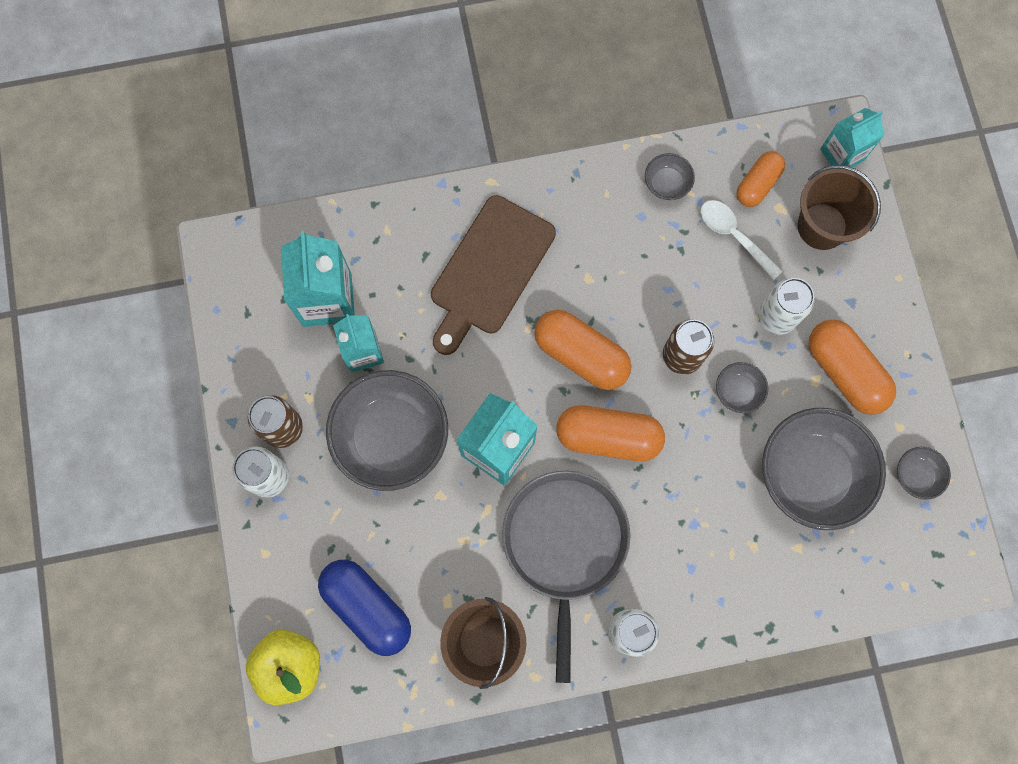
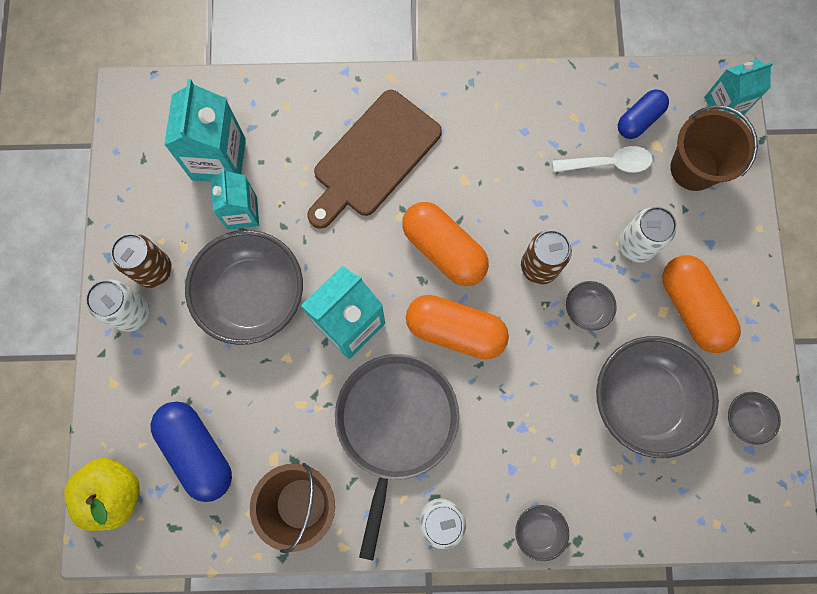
camera: 10 degrees right, 0 degrees up
(667, 183) = (554, 105): grey bowl -> grey bowl (538, 531)
(733, 236) = (608, 163): white spoon -> white spoon turned 120 degrees clockwise
(757, 184) = (639, 120): orange capsule -> blue capsule

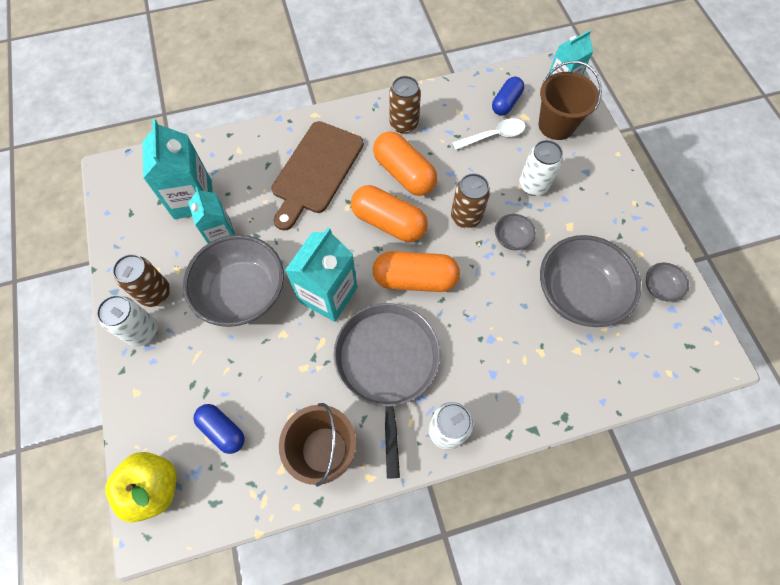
camera: 15 degrees left, 10 degrees down
(197, 451) = (222, 430): blue capsule -> blue capsule, size x0.63
(499, 118) = (403, 124): none -> brown can
(538, 531) = (530, 417): grey bowl -> none
(692, 308) = (590, 219): orange capsule -> orange capsule (404, 173)

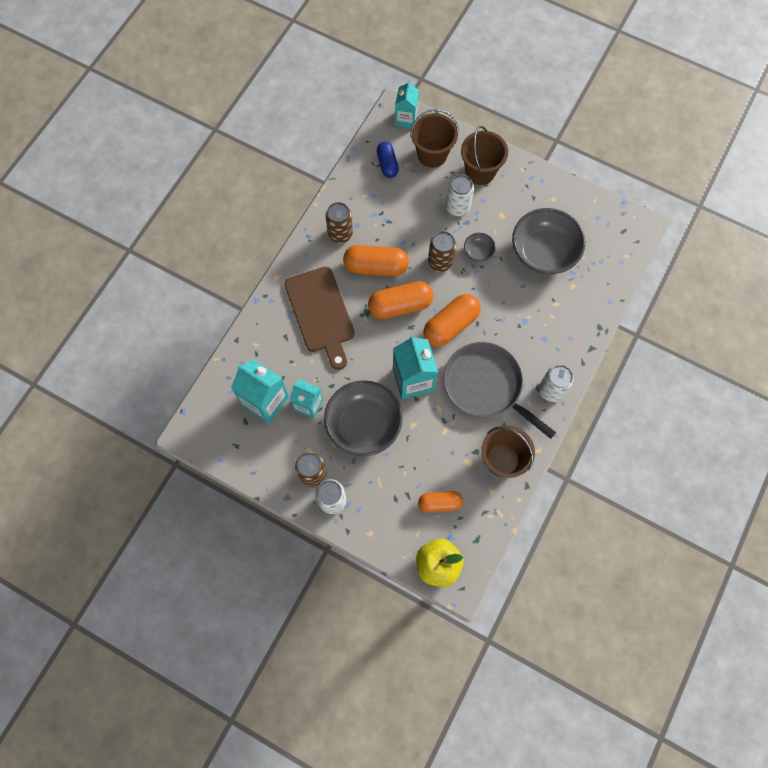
camera: 45 degrees left, 5 degrees up
(222, 430) = (439, 503): blue capsule -> orange capsule
(493, 136) = (402, 194): white spoon -> none
(588, 173) = (480, 171): none -> brown bucket
(660, 287) = (581, 210): grey bowl -> none

